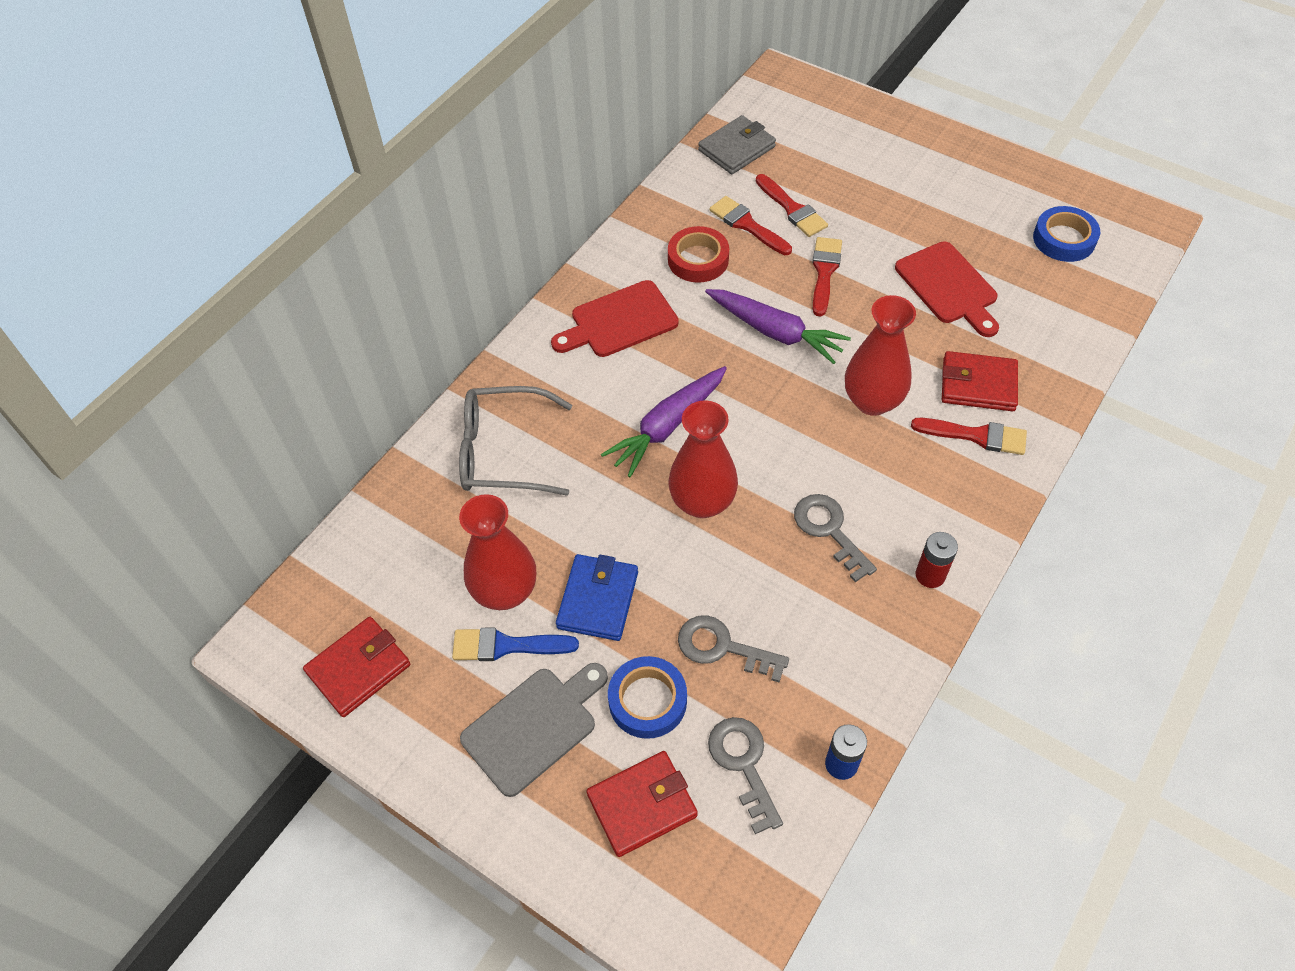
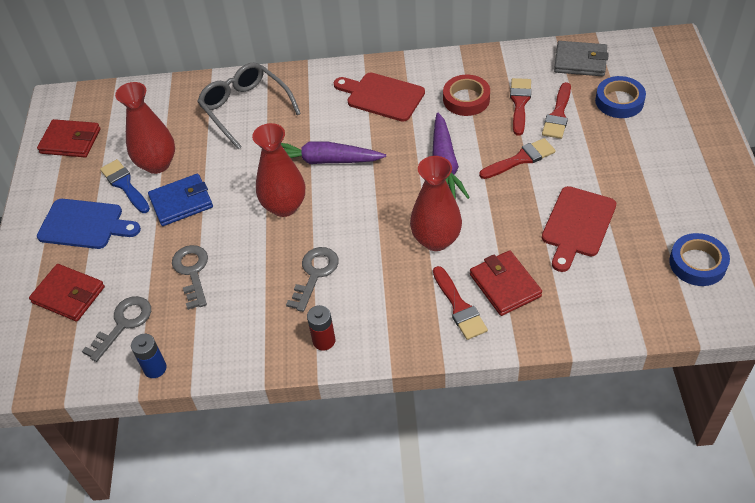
camera: 55 degrees right, 5 degrees down
(534, 727) = (84, 225): grey cutting board -> blue cutting board
(647, 700) = (133, 260): blue tape -> blue tape (619, 101)

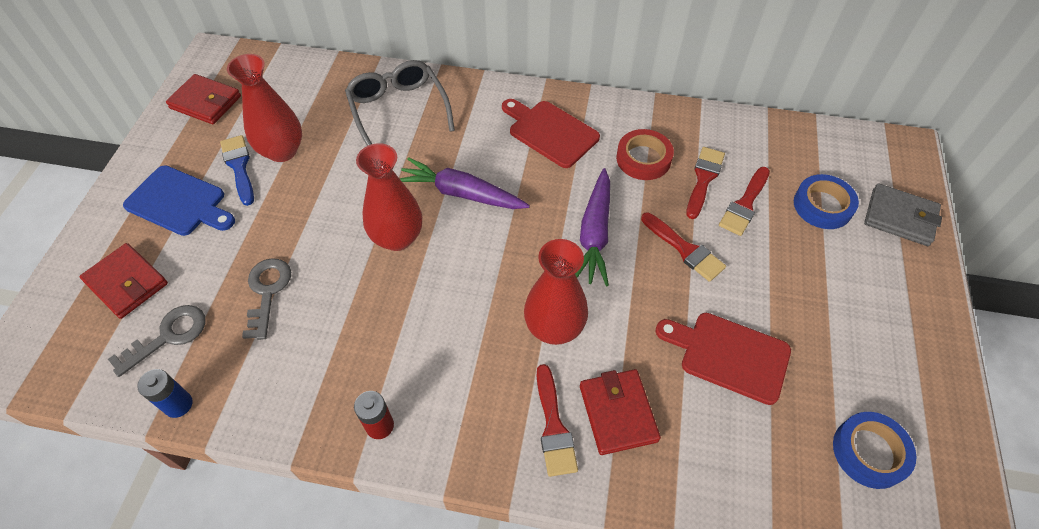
camera: 10 degrees right, 5 degrees up
(181, 202) = (289, 203): blue wallet -> none
(314, 274) = (400, 333): grey key -> none
(521, 159) = (685, 249): red brush -> red brush turned 60 degrees clockwise
(577, 225) = (729, 355): red cutting board -> red cutting board turned 75 degrees clockwise
(580, 61) = (788, 145): grey wallet -> grey wallet (900, 217)

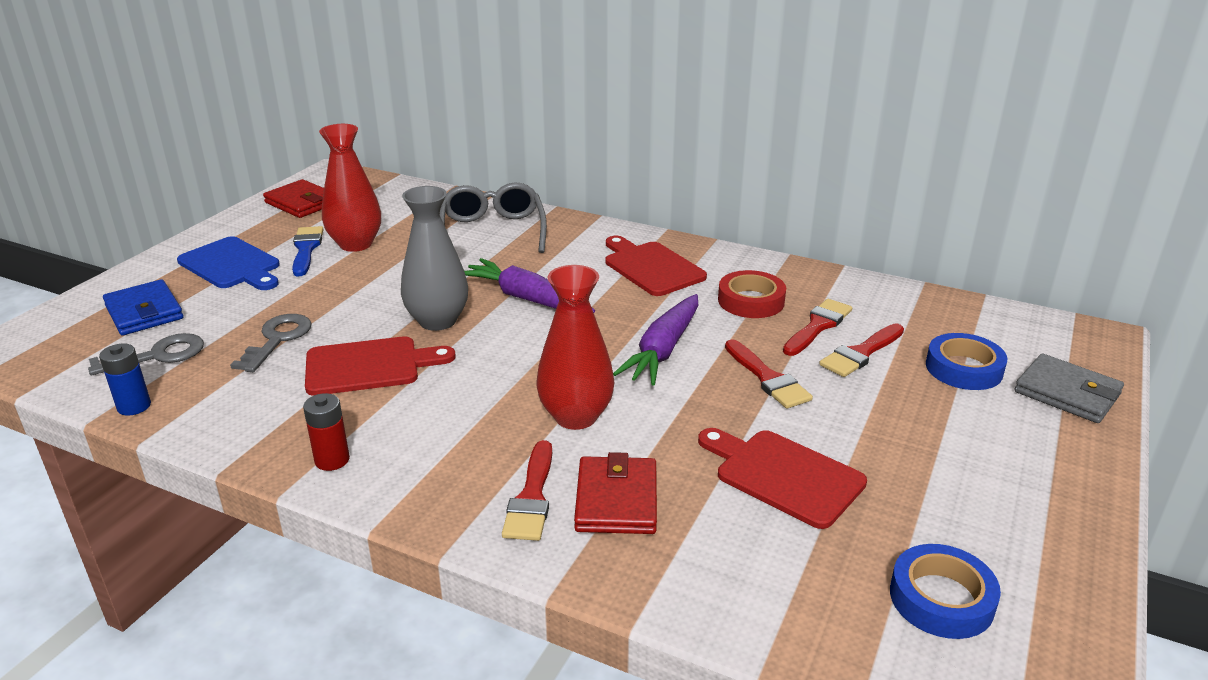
camera: 15 degrees right, 25 degrees down
(127, 283) = (144, 312): red wallet -> blue wallet
(362, 307) = (369, 366): none -> red cutting board
(397, 238) = (438, 321): red vase -> grey vase

